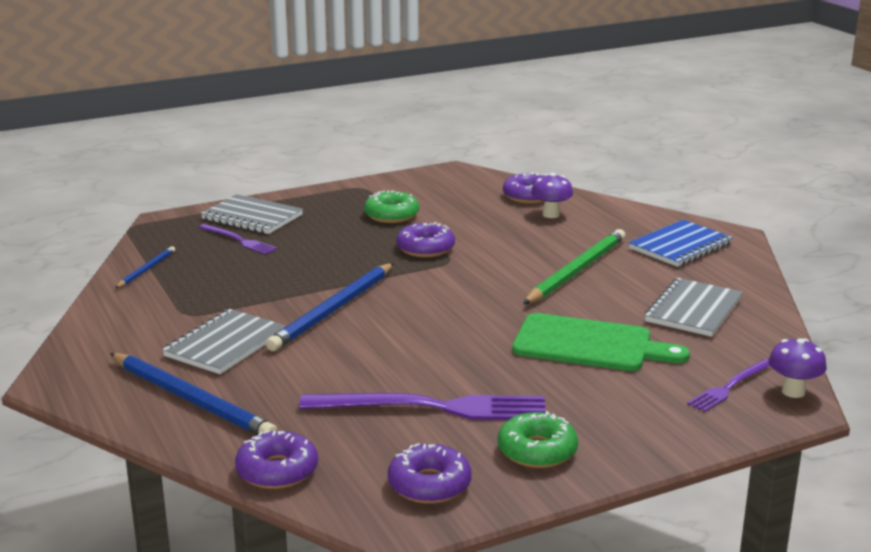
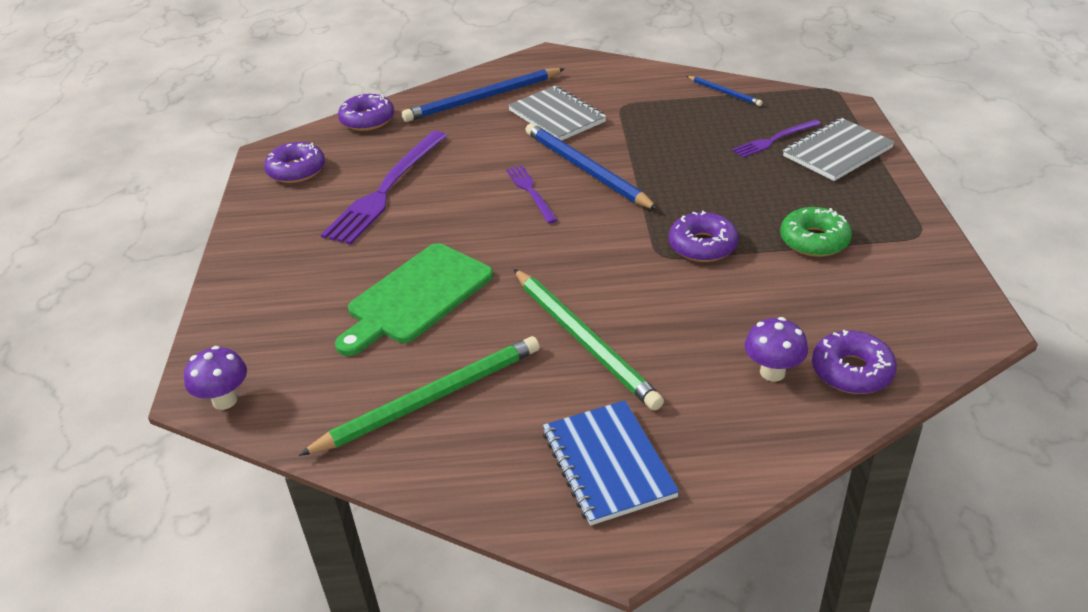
camera: 115 degrees right, 15 degrees up
(537, 451) = (288, 222): green donut -> none
(693, 310) = (429, 399): grey notebook -> green pencil
(729, 387) = (271, 359): purple fork -> purple fork (530, 192)

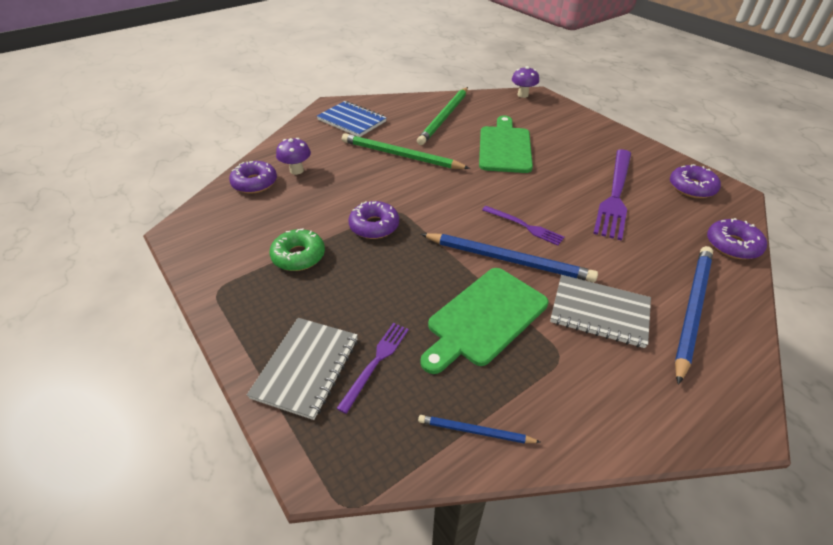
camera: 145 degrees right, 5 degrees up
(386, 190) = (615, 195): purple fork -> purple fork turned 150 degrees counterclockwise
(657, 139) = (484, 318): none -> green cutting board

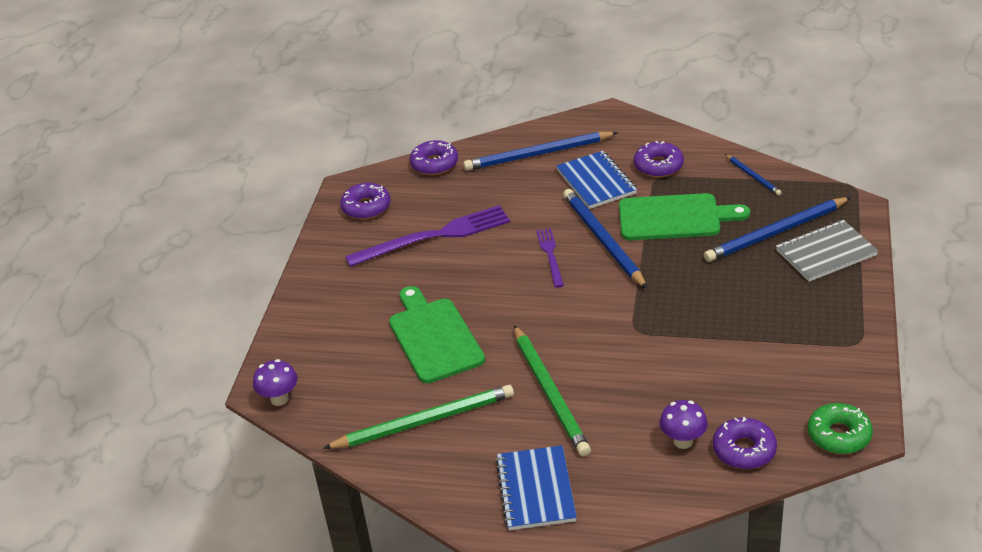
camera: 130 degrees left, 5 degrees down
(298, 256) = (766, 335): green donut -> green donut (839, 435)
(374, 226) = (673, 326): purple donut -> purple donut (658, 166)
(376, 362) = (776, 232): purple fork -> blue pencil
(505, 147) = (434, 337): green cutting board -> green cutting board turned 105 degrees clockwise
(599, 312) = (596, 182): grey notebook -> blue notebook

